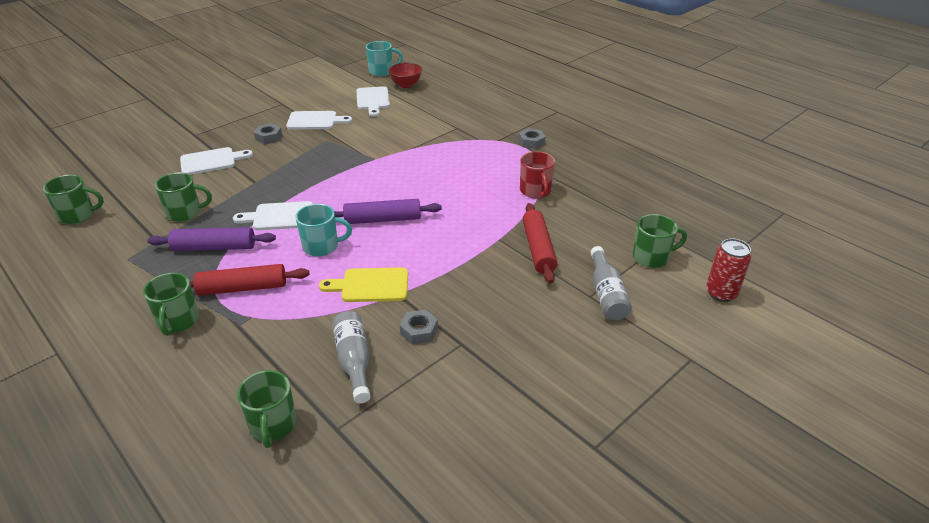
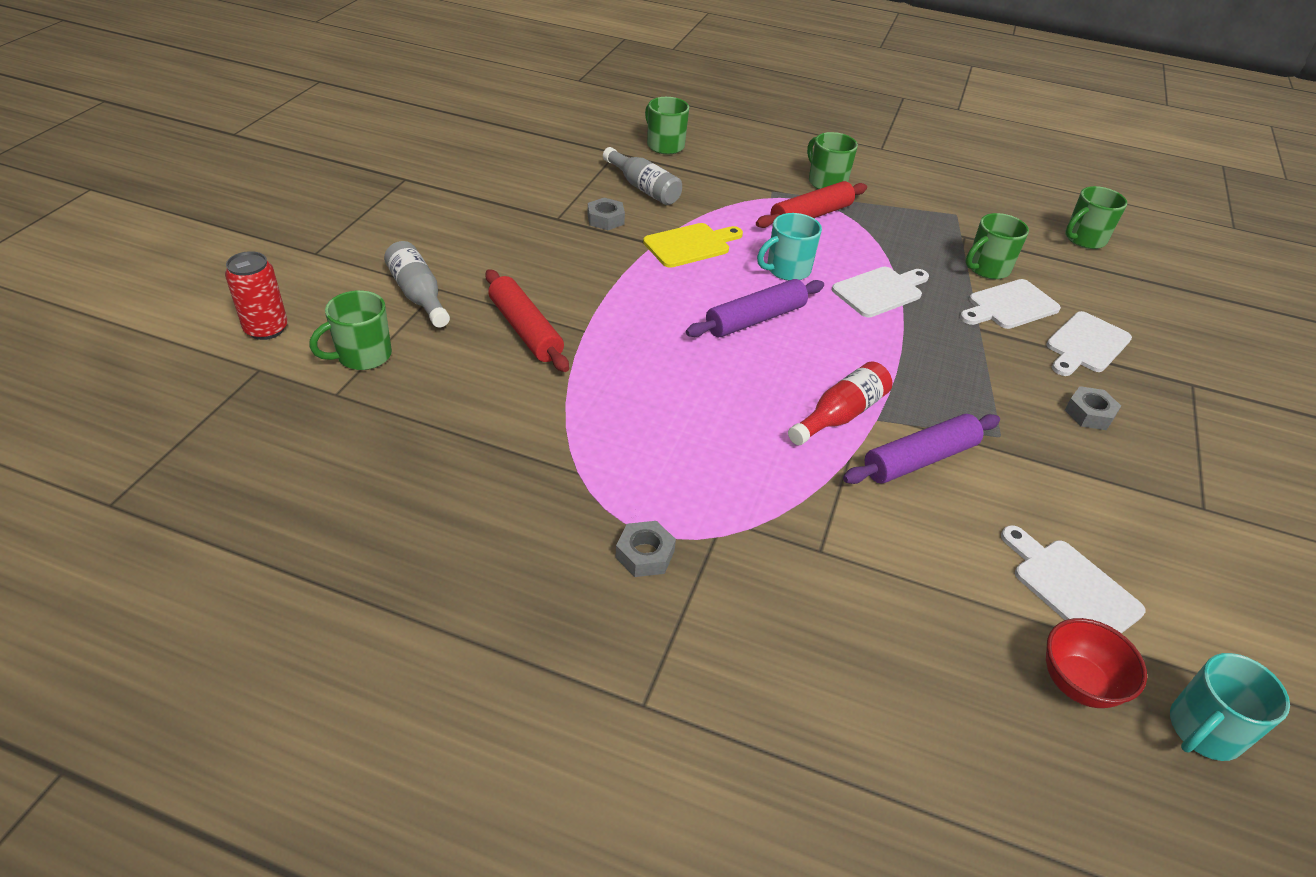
camera: 150 degrees right, 5 degrees up
(214, 247) = (895, 242): purple rolling pin -> purple rolling pin (920, 460)
(315, 121) = (1082, 478): white cutting board -> white cutting board (1009, 306)
(392, 164) = (840, 415): none -> red bottle
(535, 191) = (574, 426): red mug -> none

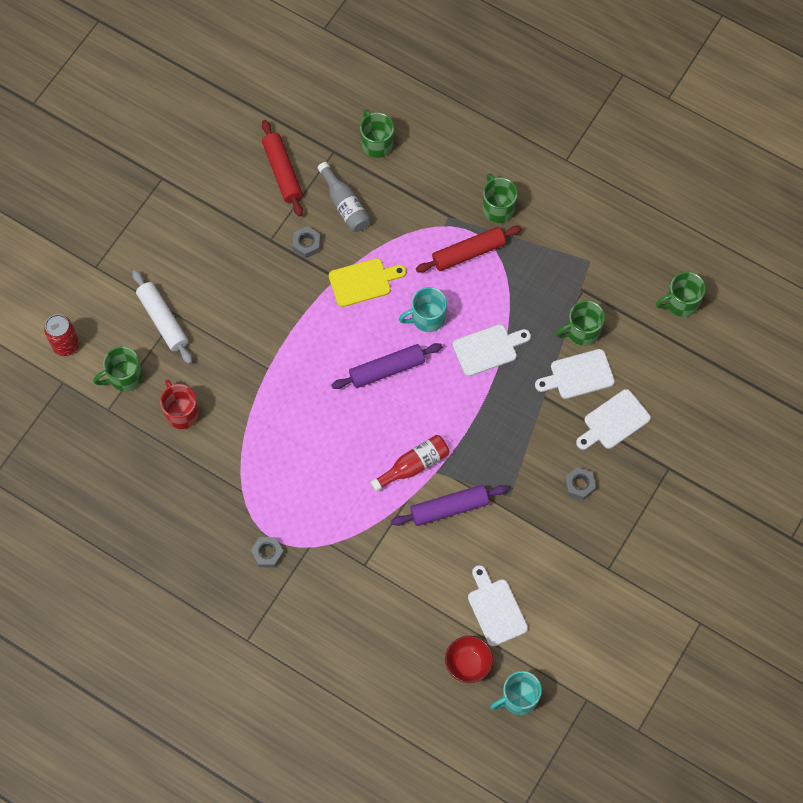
camera: 15 degrees right, 25 degrees up
(418, 295) = (163, 320): grey bottle -> white rolling pin
(459, 387) = (181, 412): none -> red mug
(525, 330) = (229, 363): red rolling pin -> red rolling pin (282, 172)

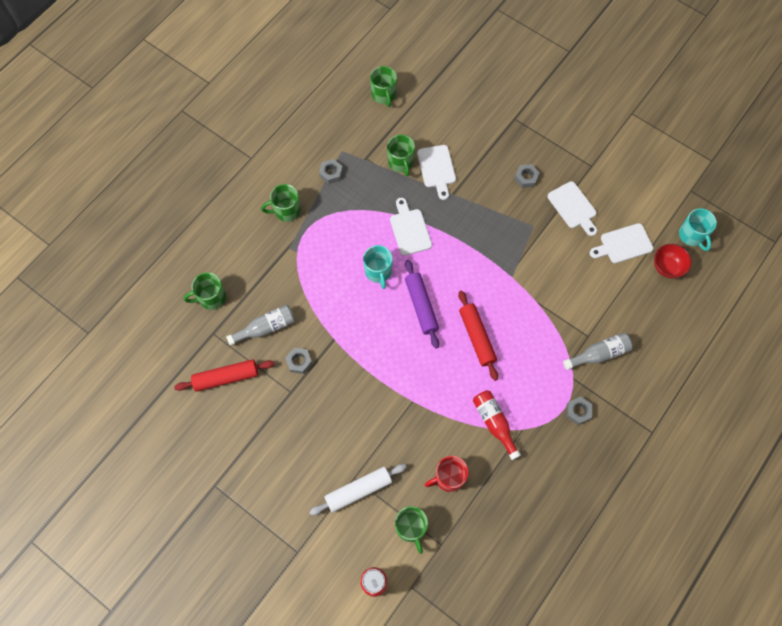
camera: 85 degrees left, 0 degrees up
(342, 578) = (599, 354): none -> grey bottle
(363, 282) = (340, 318): yellow cutting board -> none
(413, 465) = (505, 293): red bottle -> red bottle (494, 423)
(449, 508) = (542, 269): purple rolling pin -> none
(468, 253) = (324, 236): red rolling pin -> red rolling pin (477, 337)
(556, 252) = (331, 173): none -> grey nut
(614, 421) = (476, 149): white cutting board -> white cutting board (573, 207)

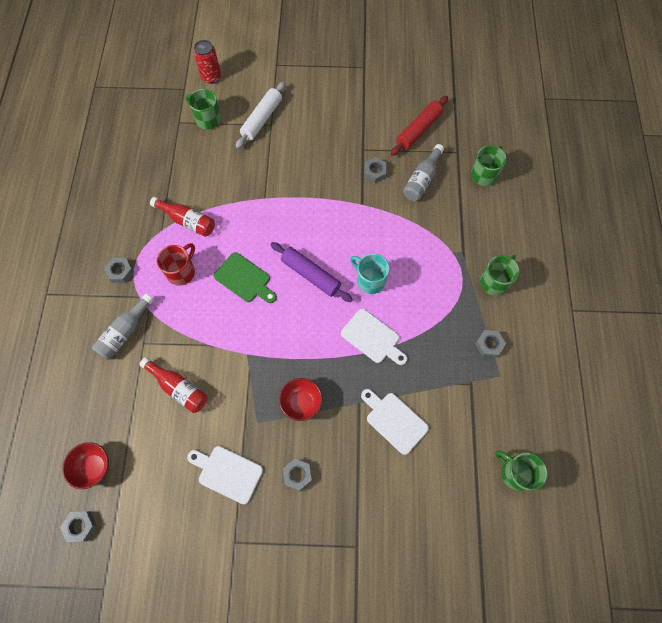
camera: 145 degrees right, 0 degrees up
(401, 163) = (434, 402): green mug -> none
(448, 477) = (200, 164): red mug -> red mug (182, 272)
(477, 337) = (244, 279): red rolling pin -> green cutting board
(493, 219) = (301, 403): none -> red bowl
(578, 284) = (178, 388): none -> red bottle
(623, 244) = (152, 464): white cutting board -> none
(692, 235) = (80, 526): turquoise mug -> grey nut

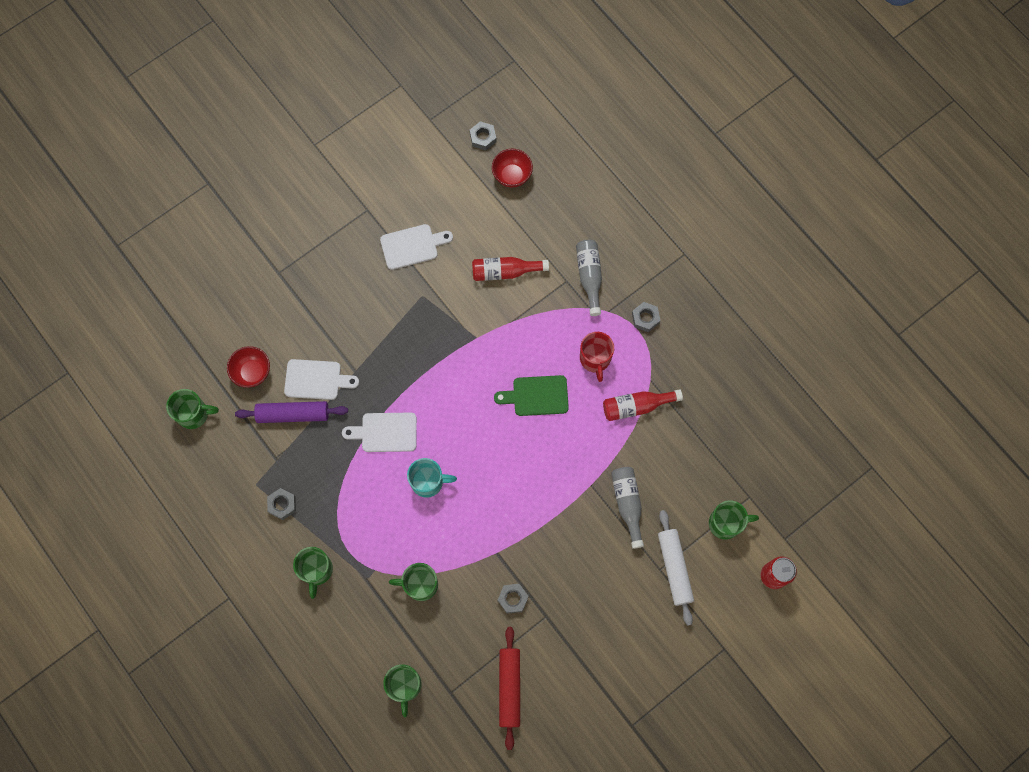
camera: 140 degrees right, 5 degrees up
(297, 475) = (359, 284): grey nut -> none
(301, 403) = (400, 336): red bowl -> red bowl (252, 372)
(311, 275) = (483, 445): purple rolling pin -> purple rolling pin (293, 414)
(422, 180) = (461, 628): grey bottle -> grey bottle (627, 504)
(428, 222) = (420, 584): none -> green mug

